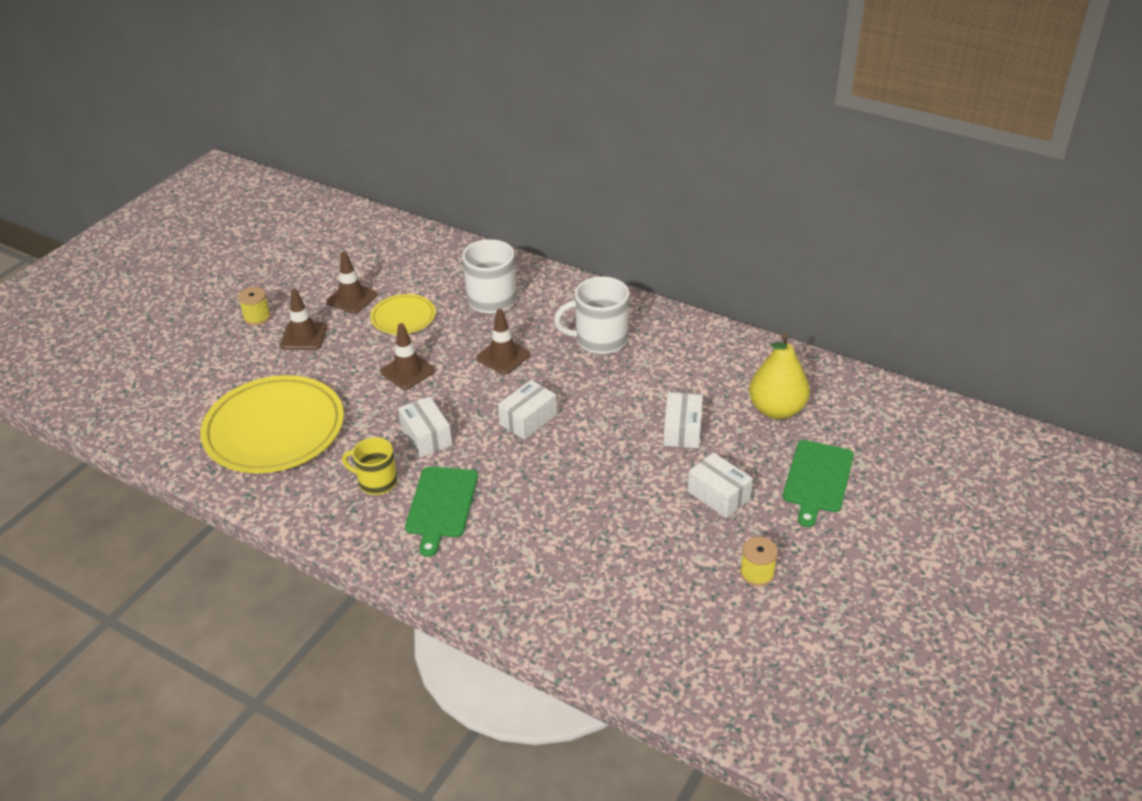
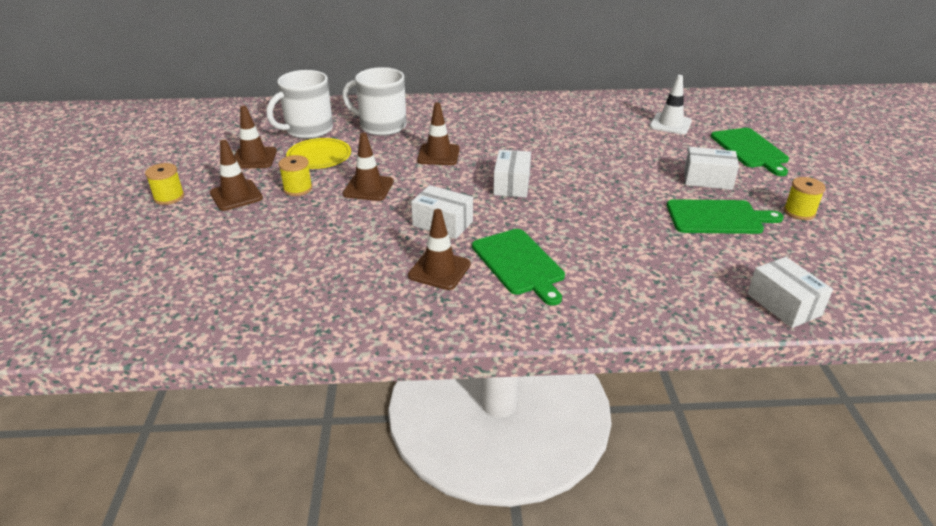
camera: 35 degrees left, 5 degrees down
(274, 429) = (286, 270): yellow plate -> none
(354, 348) = (298, 189): none -> yellow spool
(376, 482) = (439, 270): yellow mug -> brown traffic cone
(600, 340) = (499, 124): white mug -> white mug (308, 130)
(668, 541) = (718, 217): none -> green cutting board
(682, 430) = (629, 153): white box -> white box (783, 304)
(776, 410) = (670, 124): yellow pear -> white traffic cone

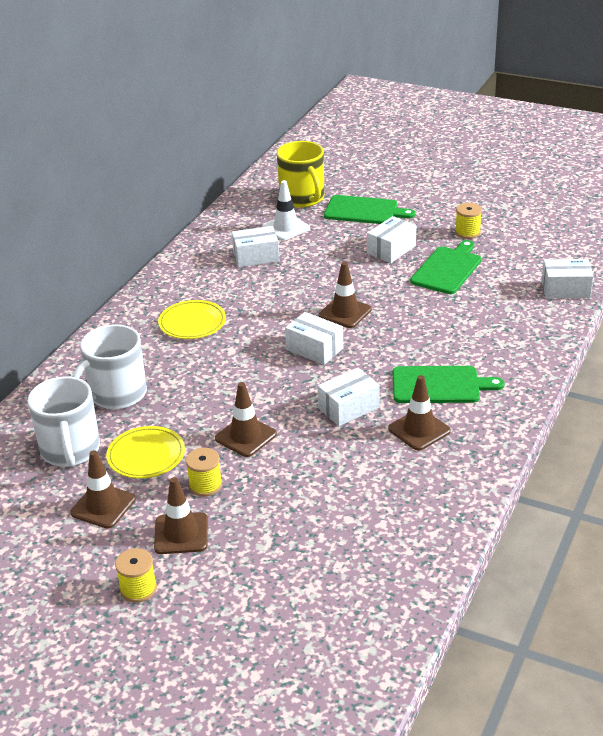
camera: 60 degrees left, 0 degrees up
(438, 155) = (219, 374): brown traffic cone -> brown traffic cone (345, 313)
(494, 126) = (192, 323): none -> yellow plate
(611, 124) = (256, 257): none -> white box
(725, 118) = (302, 198): none -> yellow mug

